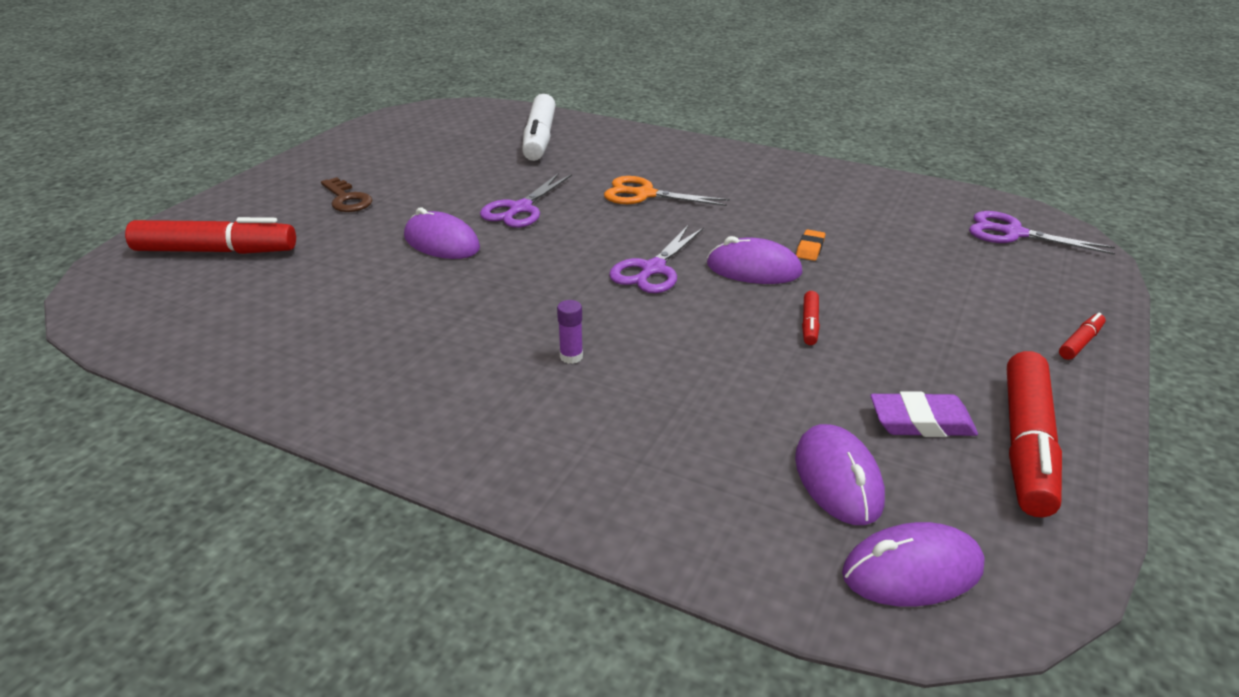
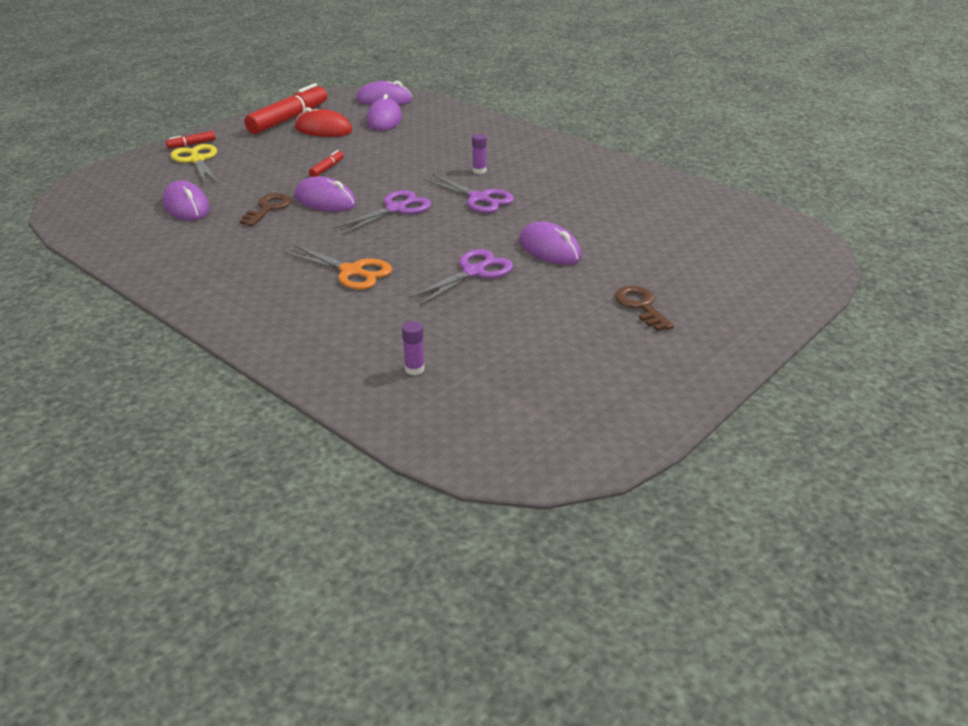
camera: 165 degrees left, 0 degrees up
(216, 251) = (741, 266): red marker -> none
(539, 138) = (414, 369): white marker -> purple glue stick
(810, 248) = (268, 208): orange eraser -> brown key
(909, 238) = (186, 206): none -> purple mouse
(921, 422) = (323, 129): purple eraser -> red mouse
(1013, 233) = (106, 200): purple scissors -> purple scissors (479, 199)
(1016, 311) = (197, 160): none -> yellow scissors

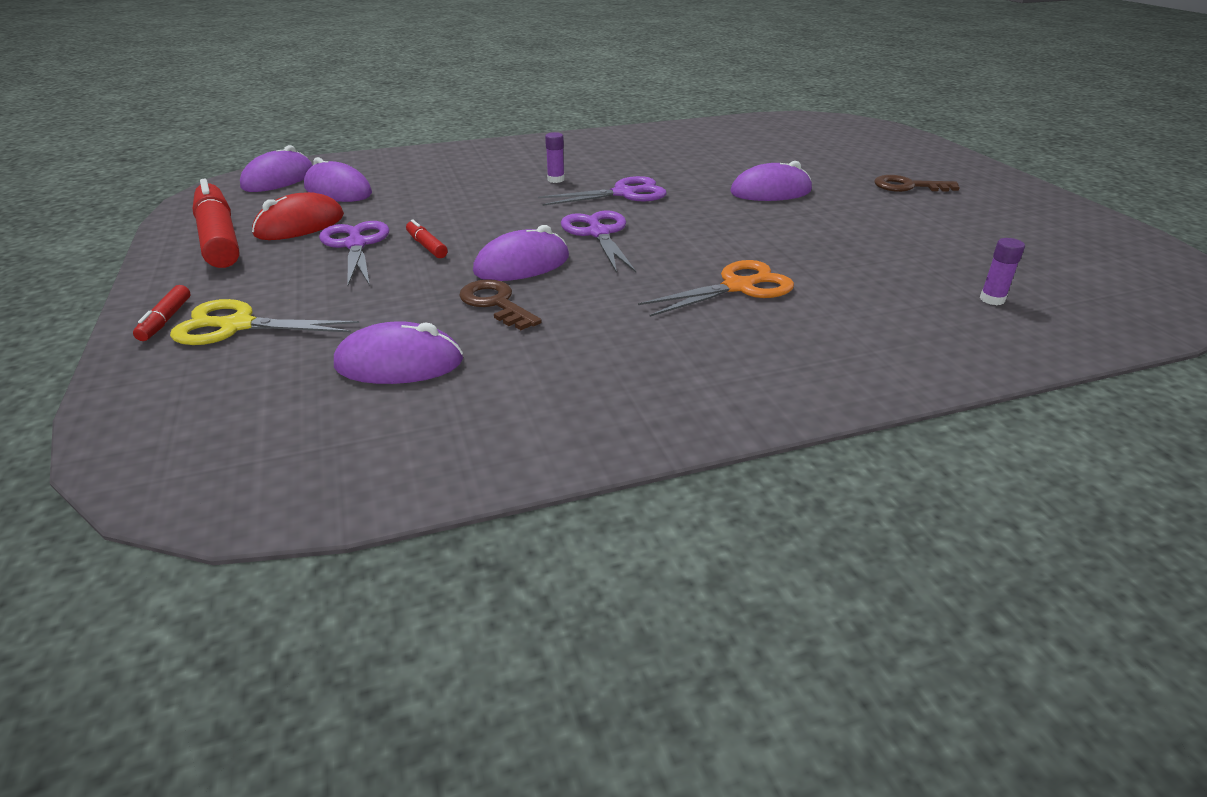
camera: 60 degrees left, 0 degrees up
(474, 272) = (792, 230): purple scissors -> purple scissors (356, 245)

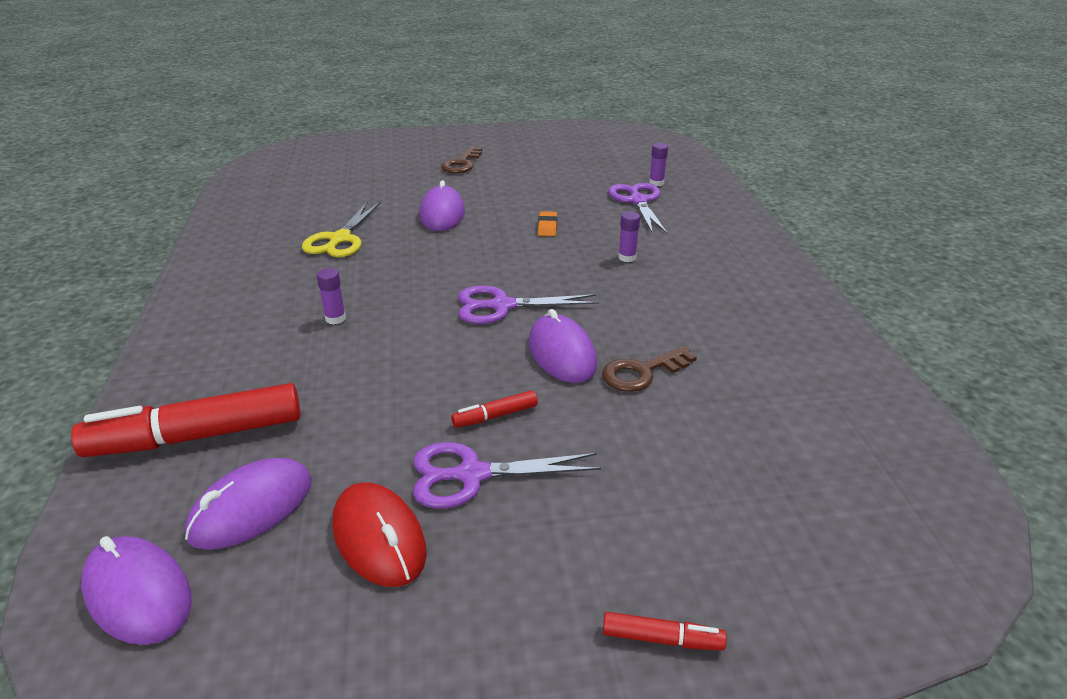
camera: 80 degrees left, 0 degrees up
(219, 238) = (391, 633): red marker -> red marker (197, 436)
(237, 326) = (679, 560): yellow scissors -> yellow scissors (340, 239)
(399, 363) = (752, 429): purple mouse -> none
(624, 193) = (405, 282): purple scissors -> purple scissors (638, 201)
(738, 287) = (627, 257): orange scissors -> purple glue stick
(783, 240) = (547, 227): none -> orange eraser

